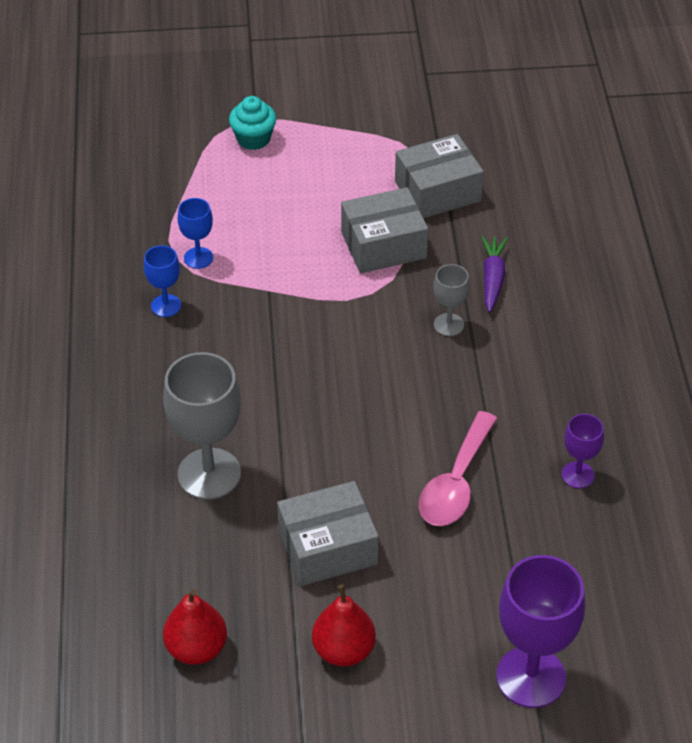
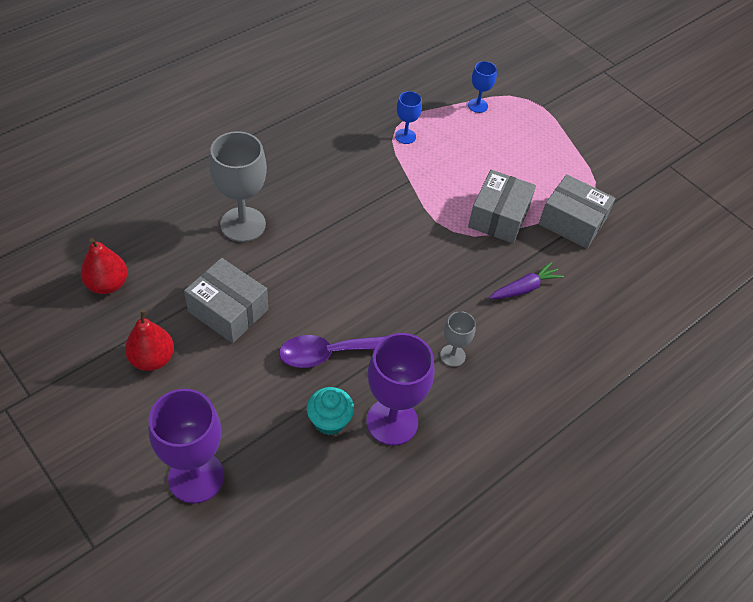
camera: 50 degrees right, 5 degrees up
(166, 306) = (355, 141): blue goblet -> blue goblet (477, 105)
(253, 139) = (524, 113): turquoise cupcake -> turquoise cupcake (329, 420)
(383, 245) = (499, 217): grey box -> grey box turned 75 degrees clockwise
(448, 325) = (462, 284): grey goblet -> grey goblet (452, 355)
(456, 482) = (331, 353): pink spoon -> purple spoon
(577, 475) = (392, 421): purple goblet -> purple goblet, size x1.93

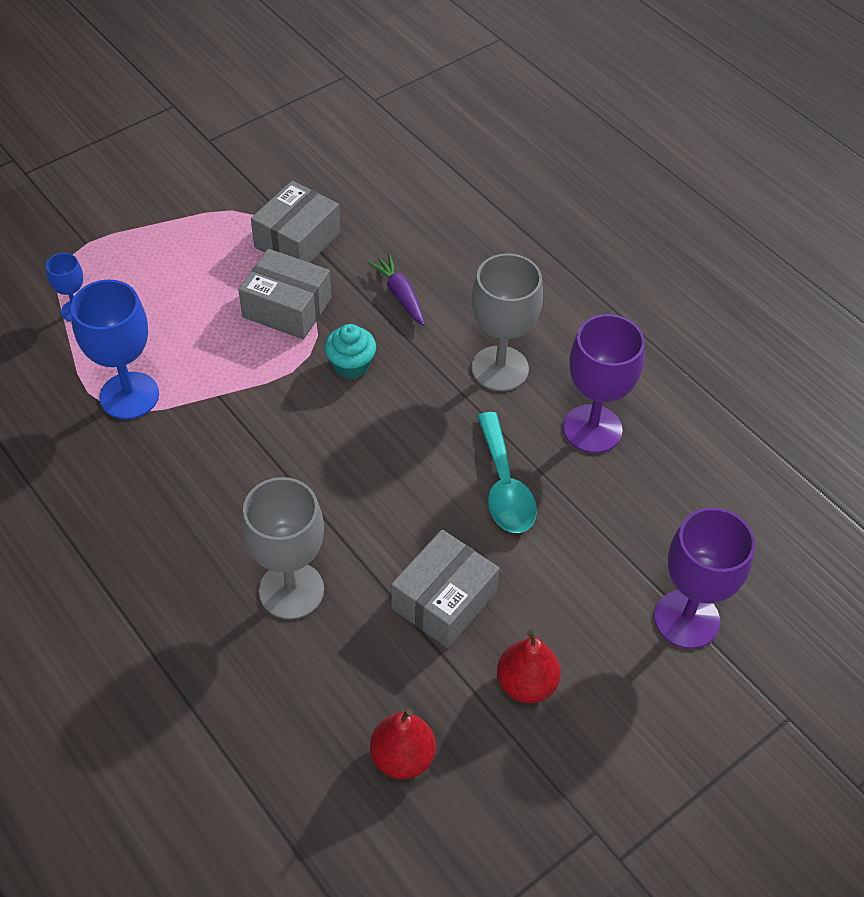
camera: 85 degrees left, 0 degrees up
(329, 420) = (597, 488): turquoise cupcake -> turquoise cupcake (351, 365)
(331, 353) = (504, 485): purple spoon -> turquoise spoon
(405, 136) = (129, 395): blue goblet -> blue goblet, size x1.93
(452, 355) = (500, 368): grey goblet -> grey goblet, size x1.93

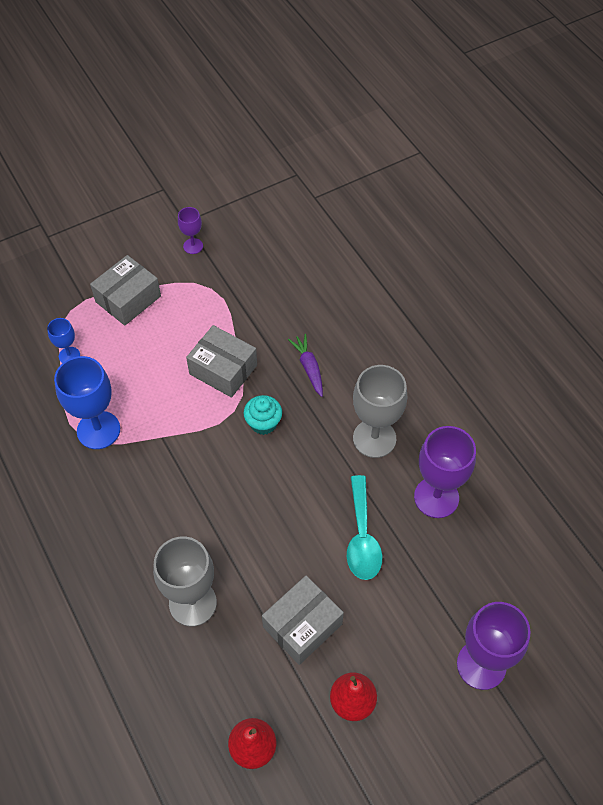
camera: 10 degrees right, 5 degrees up
(223, 168) = (193, 246): none -> purple goblet
(297, 240) = (239, 313): grey box -> grey box (128, 299)

